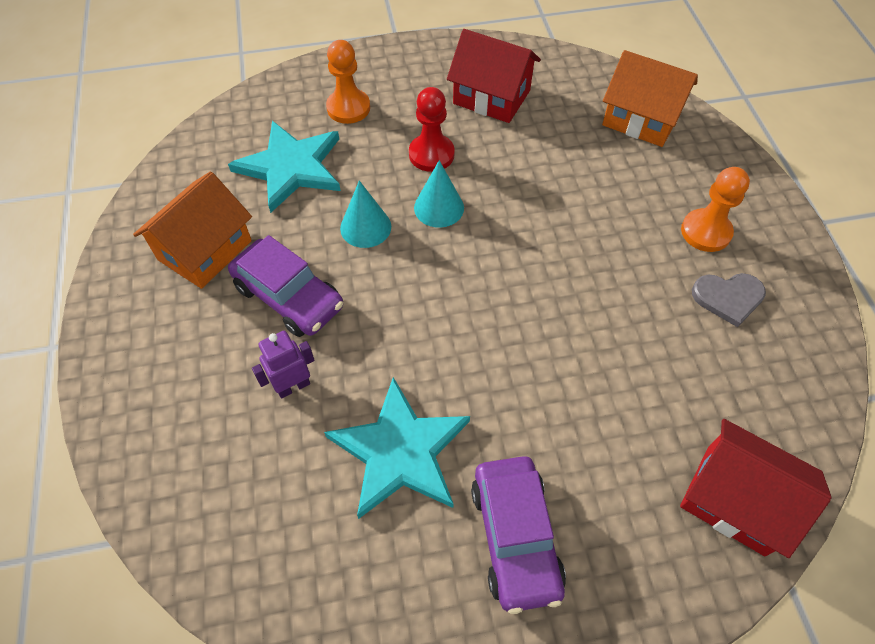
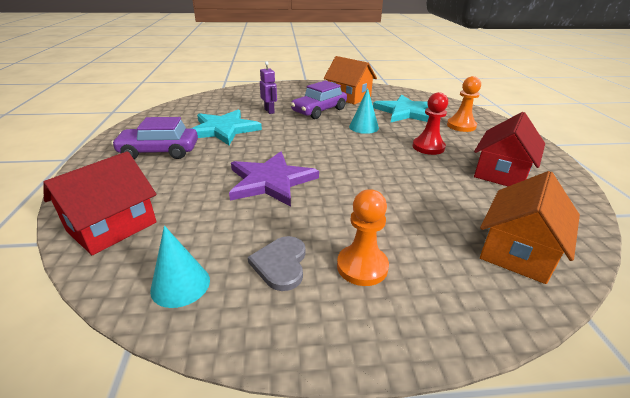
camera: 95 degrees right, 25 degrees down
(439, 207) = (380, 147): turquoise cone -> turquoise cone (180, 285)
(573, 334) = (270, 181): none -> purple star

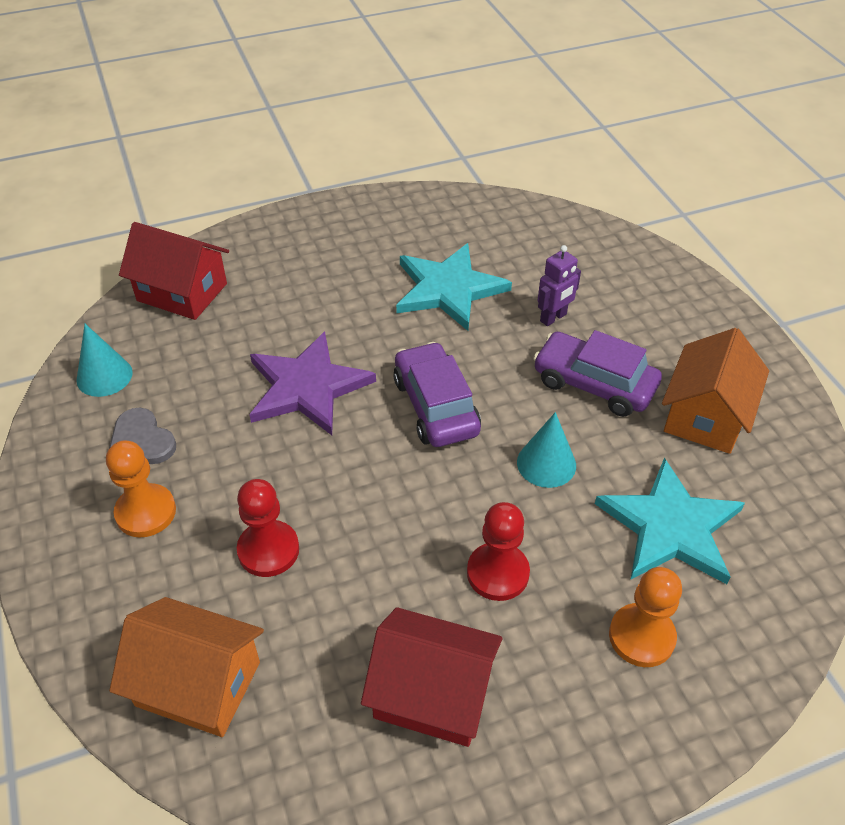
camera: 75 degrees right, 15 degrees up
(159, 151) = (351, 255): purple car -> purple car (435, 406)
(281, 264) = (141, 440): grey heart -> grey heart turned 120 degrees counterclockwise
(407, 211) = (268, 550): none -> red pawn

